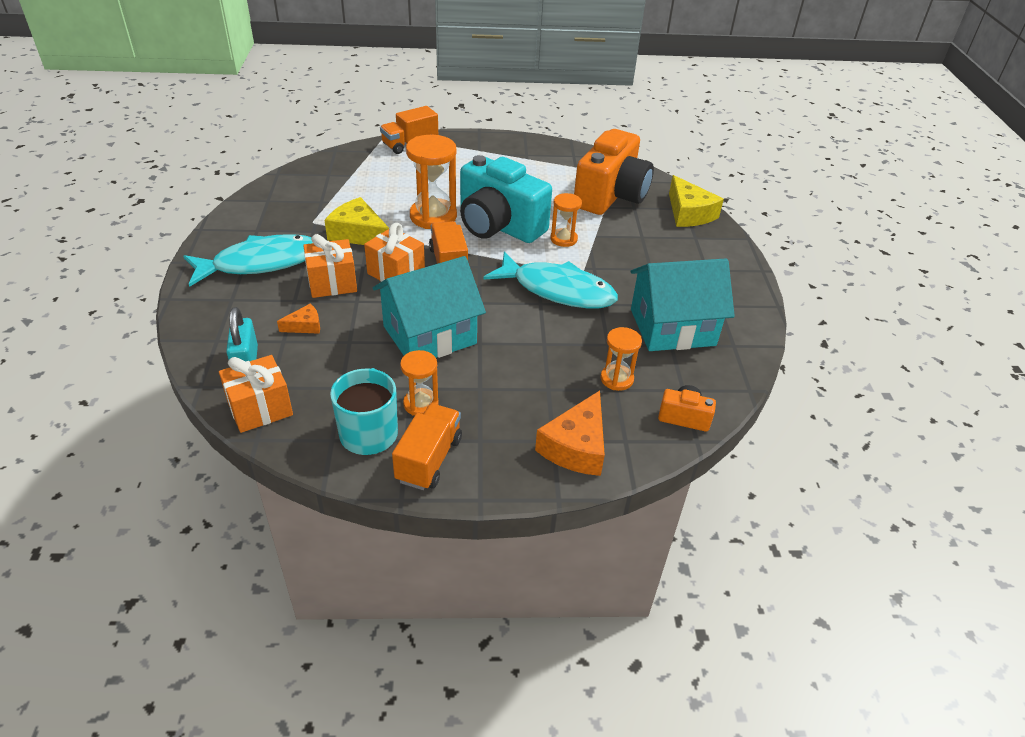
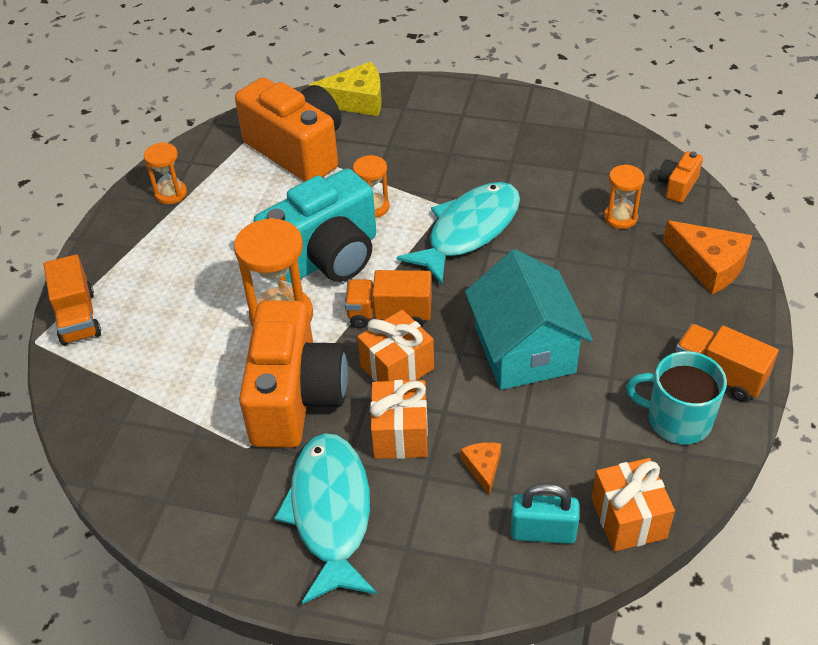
camera: 70 degrees left, 5 degrees up
(358, 234) = (295, 397): yellow cheese -> orange camera
(421, 404) = (638, 371): orange hourglass -> orange hourglass (171, 194)
(672, 327) = (550, 162): turquoise house -> none

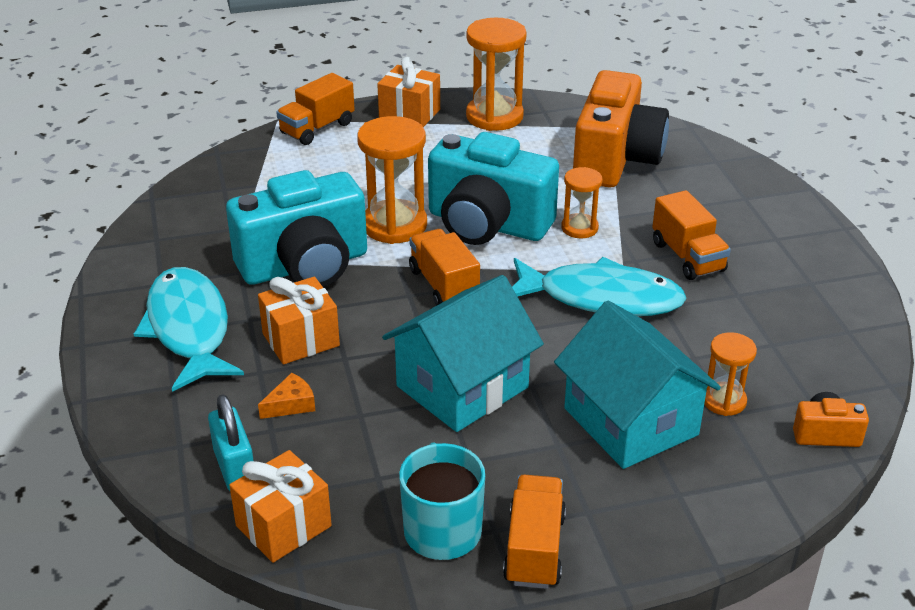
camera: 60 degrees right, 10 degrees down
(171, 194) = (494, 116): orange hourglass -> orange hourglass, size x1.77
(295, 397) = (305, 266): orange camera -> turquoise camera
(330, 513) = (189, 329): turquoise fish -> turquoise fish turned 75 degrees counterclockwise
(356, 100) = (723, 167): yellow cheese -> none
(397, 367) = (380, 311): orange gift -> orange gift (409, 114)
(452, 166) = (688, 257): none -> orange truck
(616, 272) = (631, 421): none -> turquoise house
(709, 265) = (710, 496): orange cheese -> none

